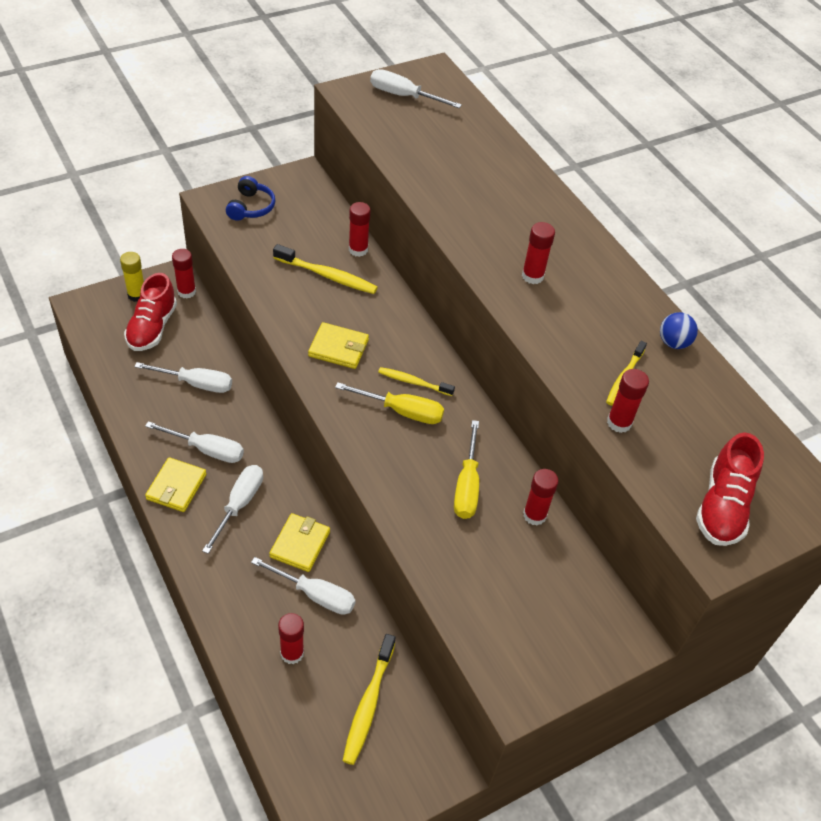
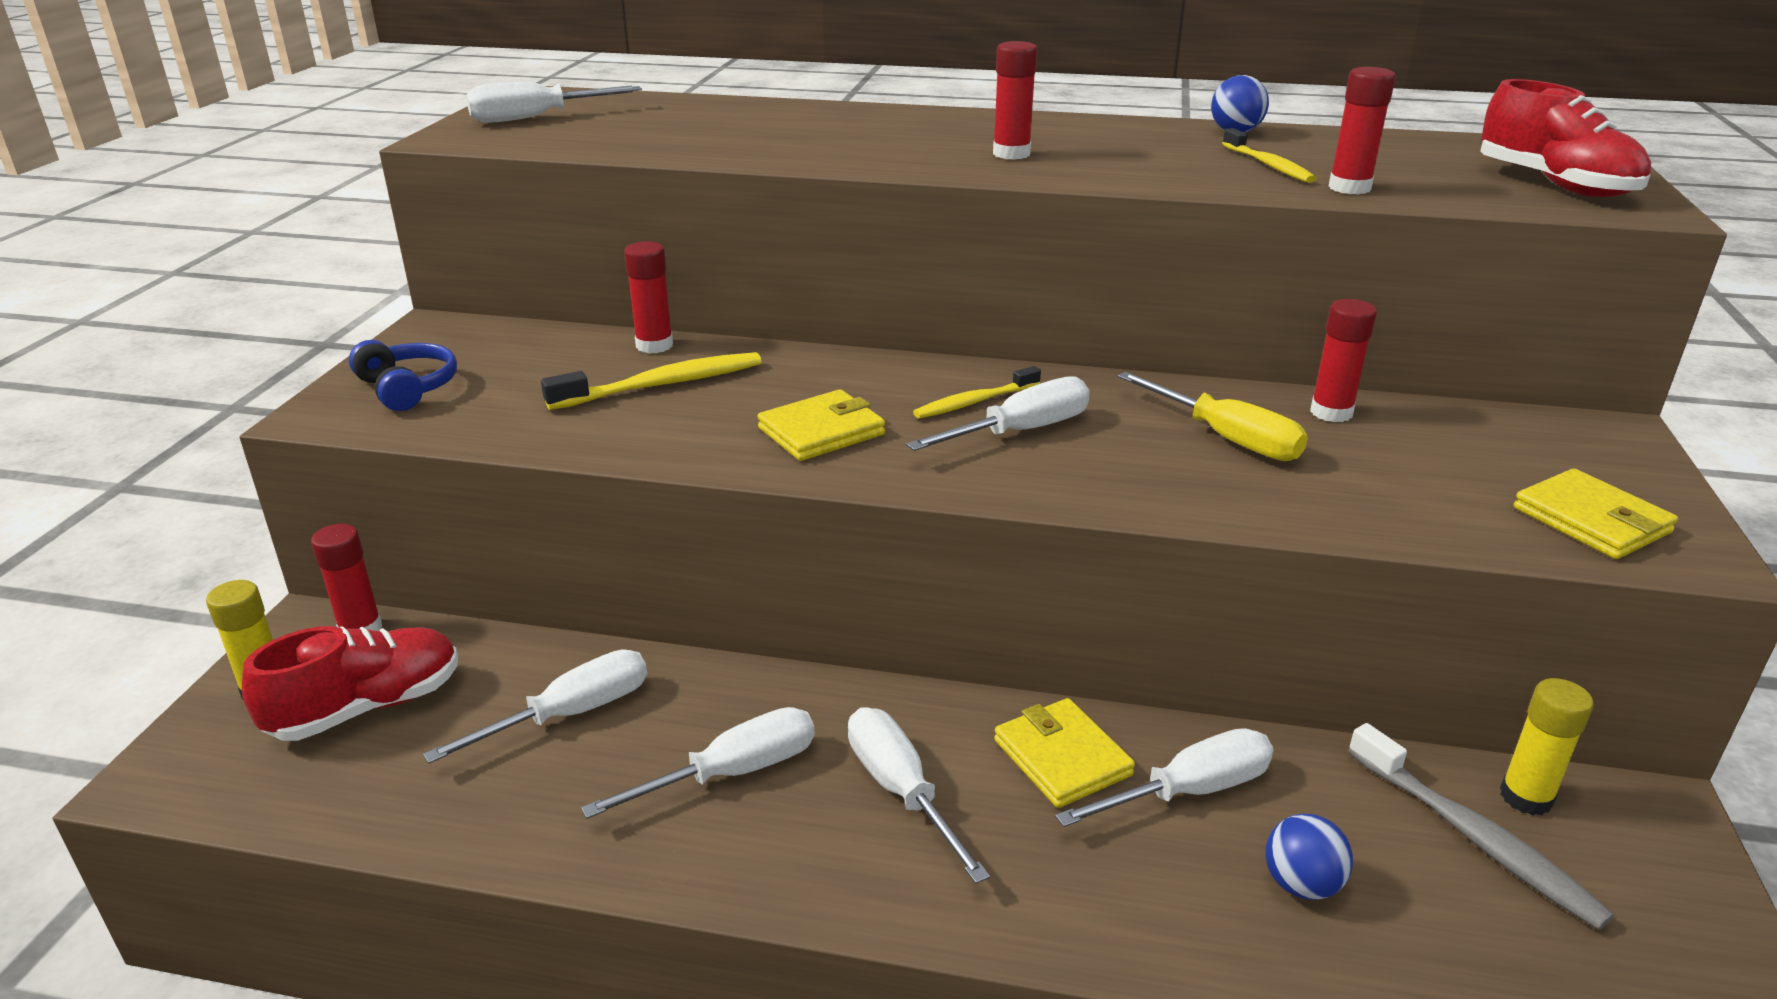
camera: 45 degrees left, 20 degrees down
(152, 328) = (367, 707): red shoe -> red shoe turned 90 degrees counterclockwise
(176, 487) = (768, 858): yellow wallet -> yellow wallet (1591, 520)
(292, 653) = (1301, 884): red glue stick -> blue ball
(368, 704) = (1474, 838): yellow toothbrush -> grey toothbrush
(402, 411) = (1020, 431): yellow screwdriver -> white screwdriver
(411, 716) = (1526, 797): none -> yellow glue stick

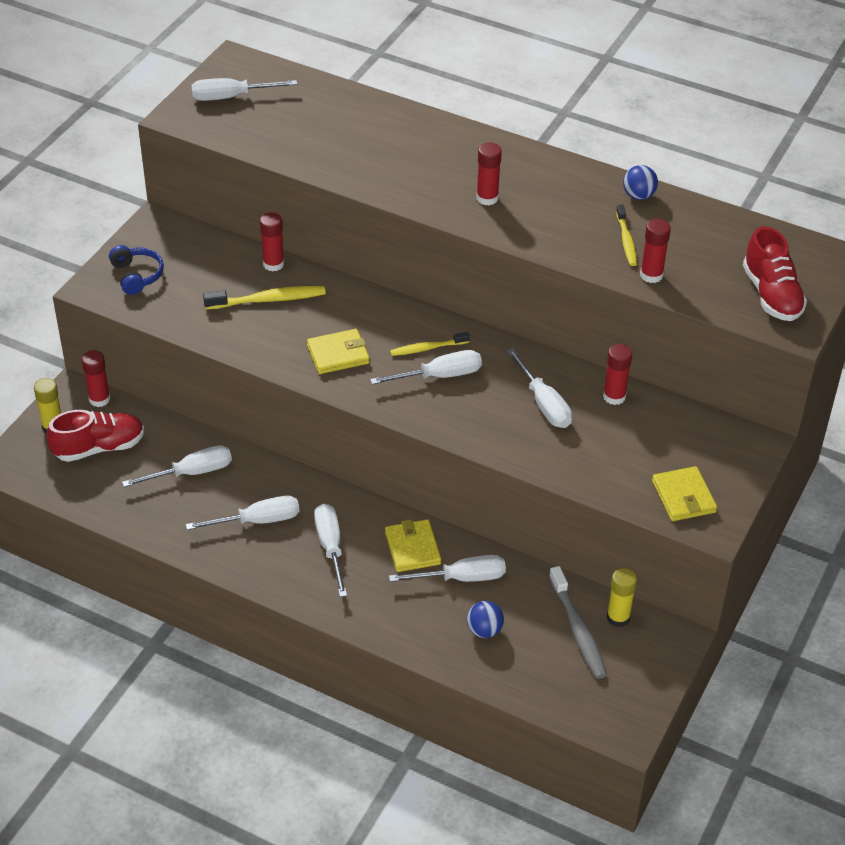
camera: 15 degrees right, 15 degrees up
(1226, 438) = (544, 403): yellow screwdriver -> white screwdriver

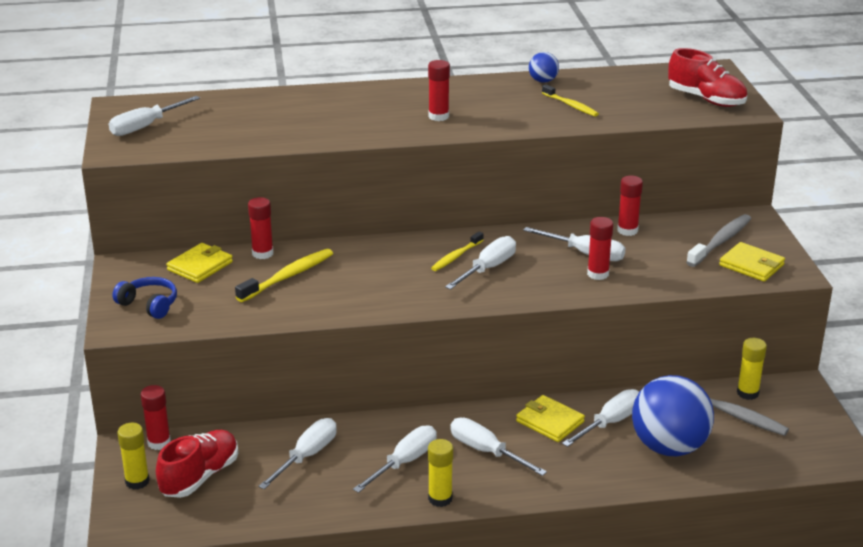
camera: 35 degrees left, 15 degrees down
(250, 570) = (440, 499): none -> yellow glue stick
(338, 354) = (391, 287): yellow wallet -> yellow wallet (200, 266)
(484, 630) = (669, 447): blue ball -> blue ball, size x2.24
(651, 275) = (615, 117): red glue stick -> red glue stick (598, 274)
(687, 455) = (720, 242): none -> grey toothbrush

